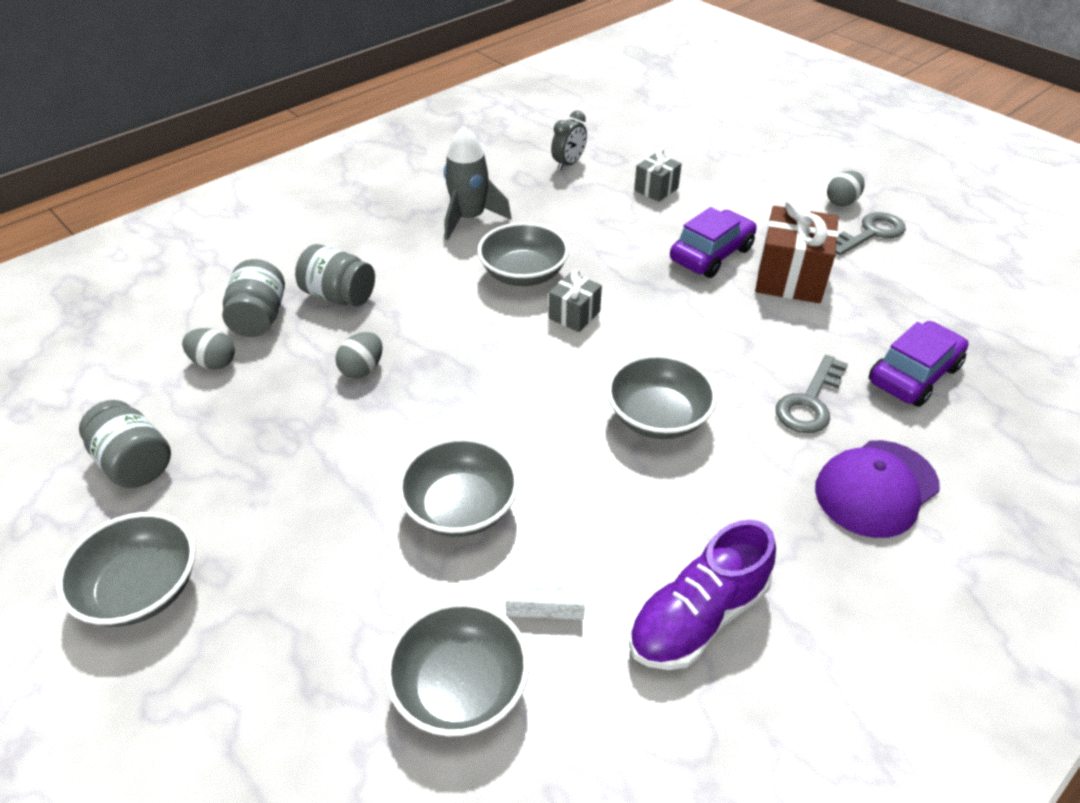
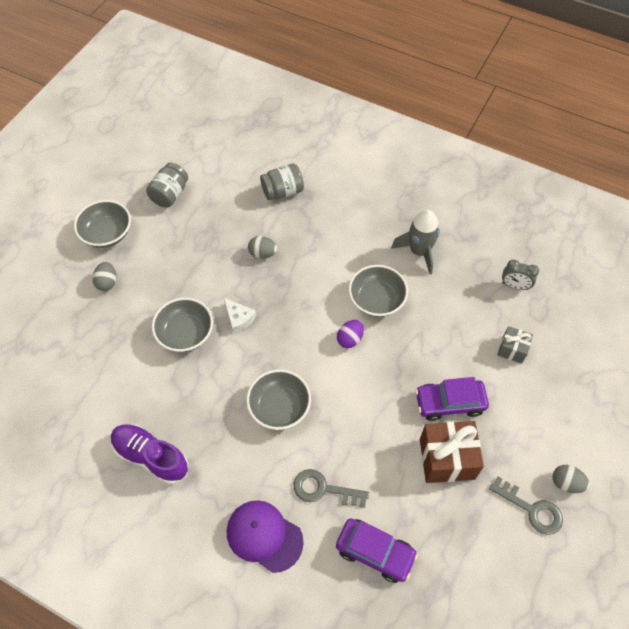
camera: 70 degrees right, 15 degrees up
(214, 363) = (242, 189): grey egg -> grey egg (107, 282)
(339, 296) = (315, 218): grey jar -> none
(460, 687) = (91, 369): grey bowl -> none
(552, 599) = (144, 390): white cheese -> white cheese (239, 318)
(574, 315) = (350, 339): grey gift -> purple egg
(711, 254) = (449, 403): purple car -> purple car turned 150 degrees clockwise

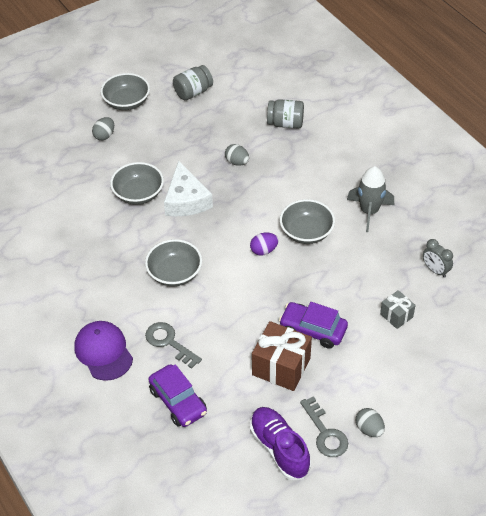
camera: 30 degrees right, 10 degrees down
(151, 457) = (58, 264): purple shoe -> purple shoe (279, 448)
(239, 318) = (186, 200): white cheese -> white cheese, size x1.80

